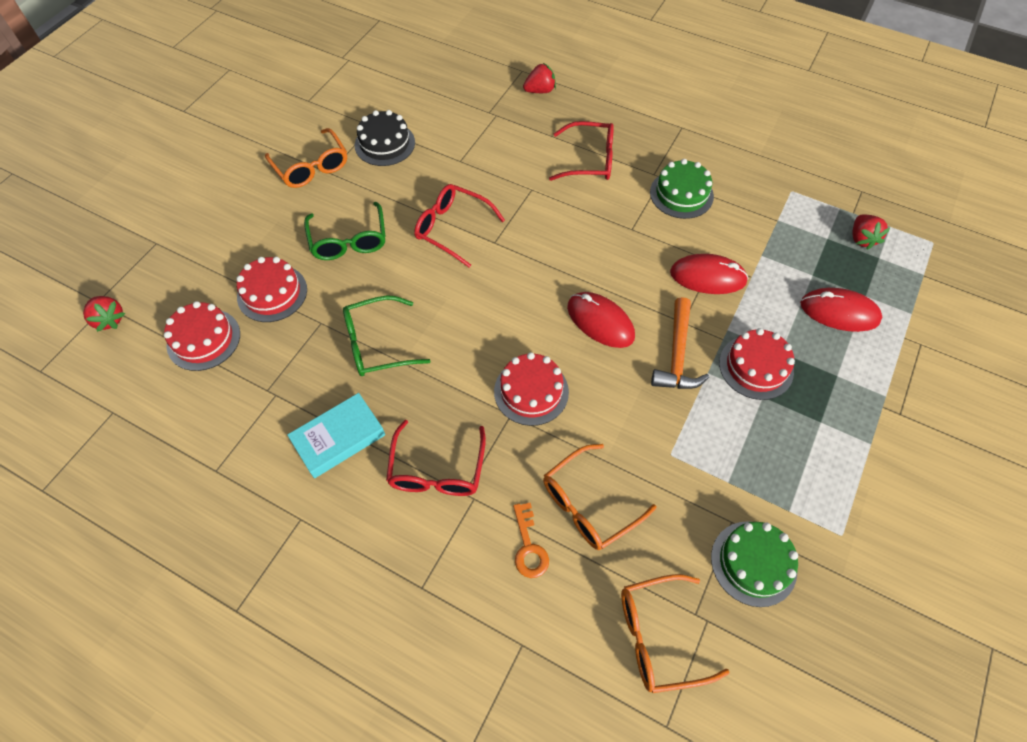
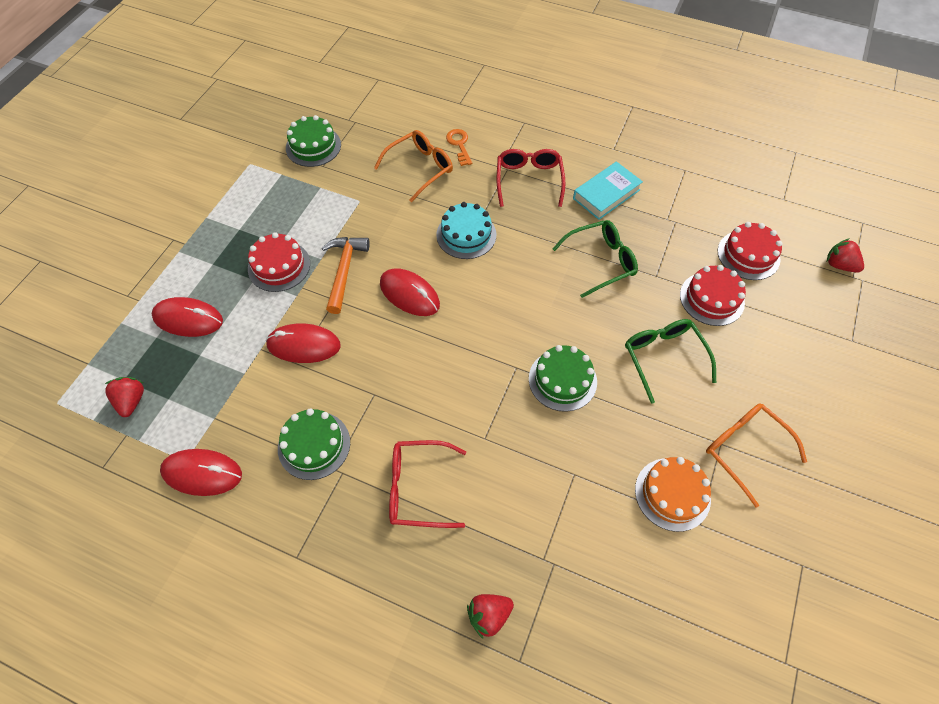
camera: 175 degrees right, 0 degrees up
(385, 144) = (672, 494): black cake -> orange cake
(452, 228) = (562, 380): red glasses -> green cake
(531, 391) = (466, 235): red cake -> turquoise cake
(658, 636) = (378, 111): orange glasses -> none
(773, 181) = (202, 473): none -> red mouse

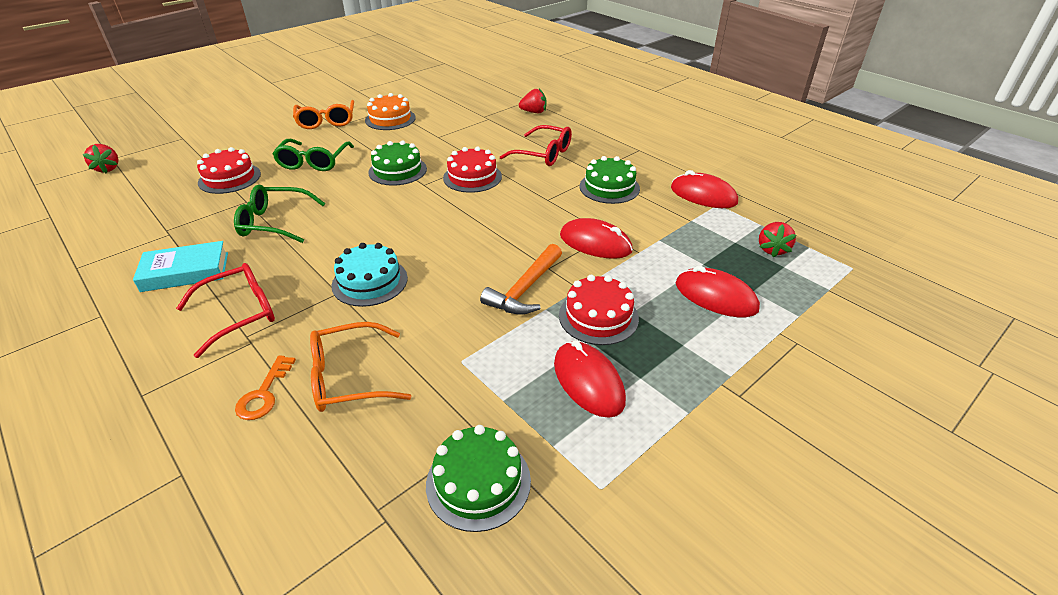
camera: 155 degrees left, 20 degrees down
(409, 294) = (471, 250): red mouse -> red mouse (588, 381)
(529, 180) = (240, 313): red glasses -> red glasses turned 150 degrees counterclockwise
(748, 255) = (155, 192): red cake -> red cake (472, 177)

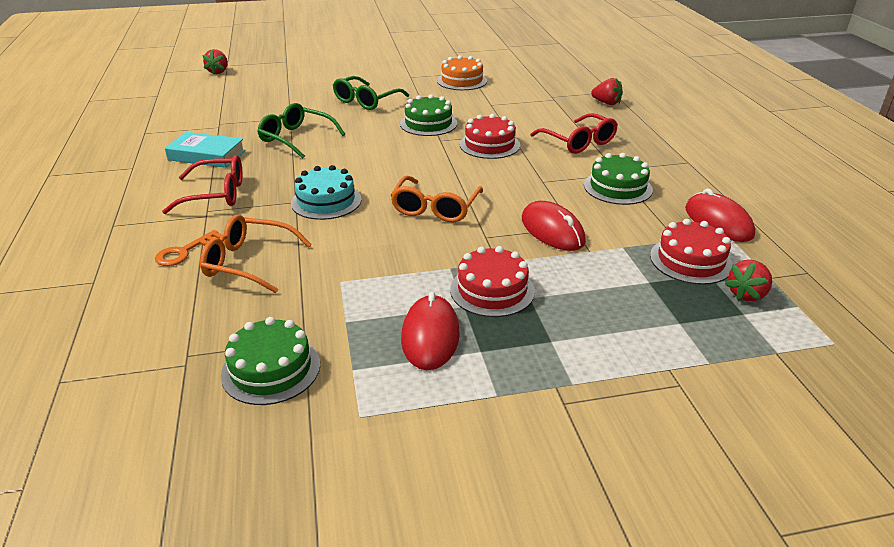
camera: 30 degrees right, 5 degrees down
(229, 178) = (293, 98): red cake -> red cake (690, 260)
(326, 121) = (406, 71): orange glasses -> orange glasses (435, 208)
(525, 289) = (447, 247): orange hammer -> none
(715, 296) = (631, 314): red mouse -> none

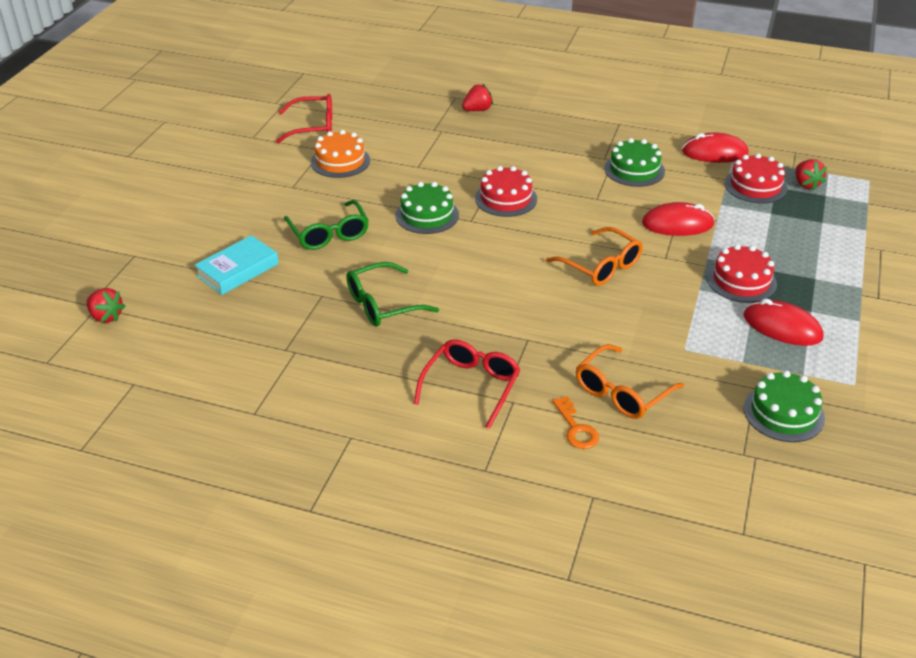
camera: 60 degrees left, 5 degrees up
(206, 155) = (368, 375): turquoise book -> turquoise book (238, 270)
(326, 201) = (541, 321): turquoise cake -> none
(578, 142) = (541, 154): red glasses -> red glasses (313, 127)

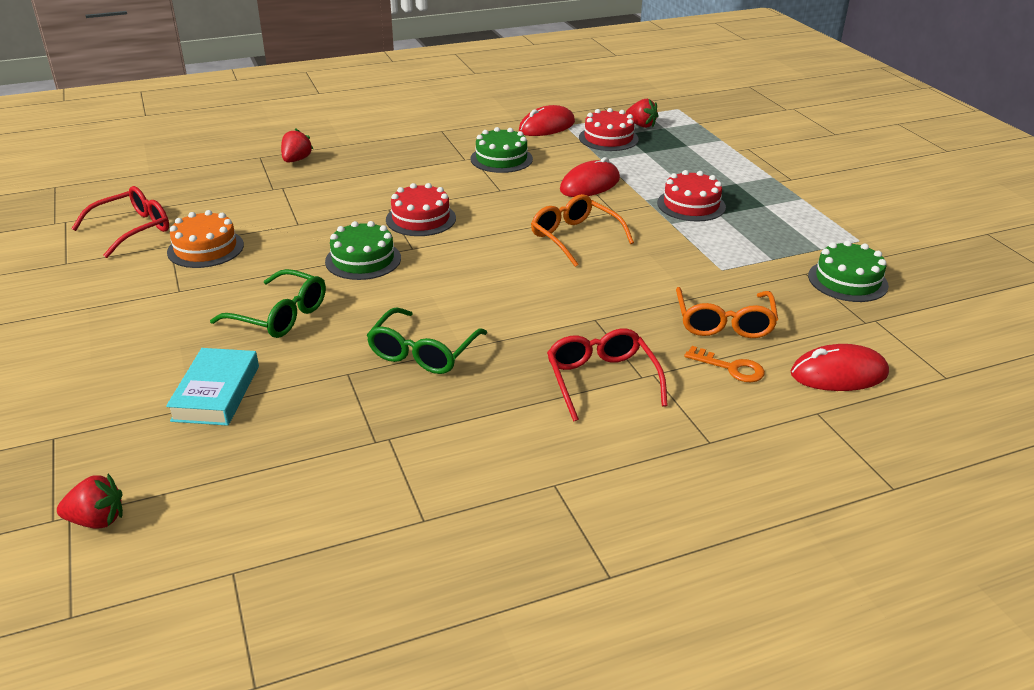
camera: 40 degrees left, 5 degrees down
(601, 266) = (574, 237): orange glasses -> orange glasses turned 135 degrees counterclockwise
(782, 327) = (762, 224): red mouse -> red mouse (838, 374)

